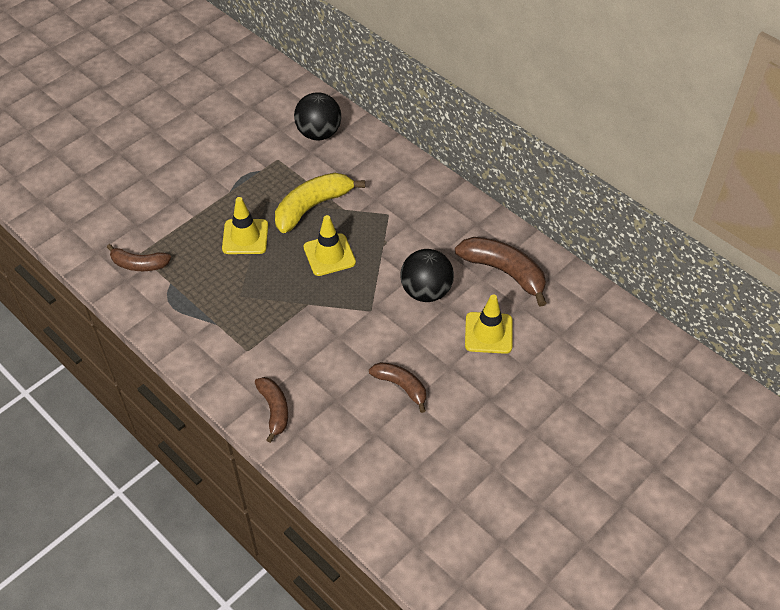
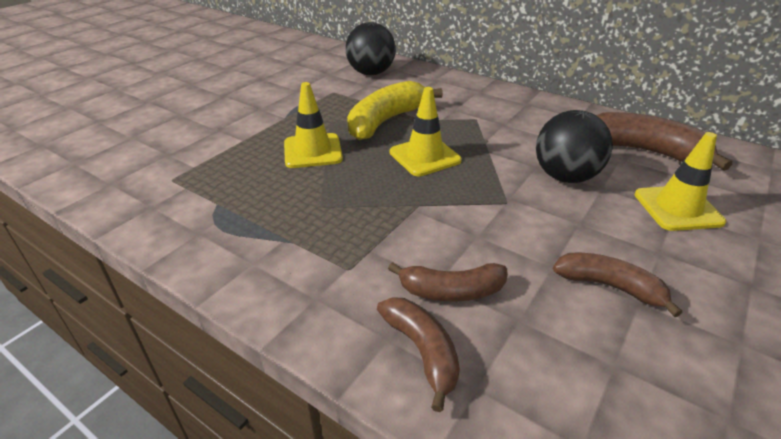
camera: 10 degrees left, 15 degrees down
(139, 264) = (171, 189): brown banana -> brown banana (451, 291)

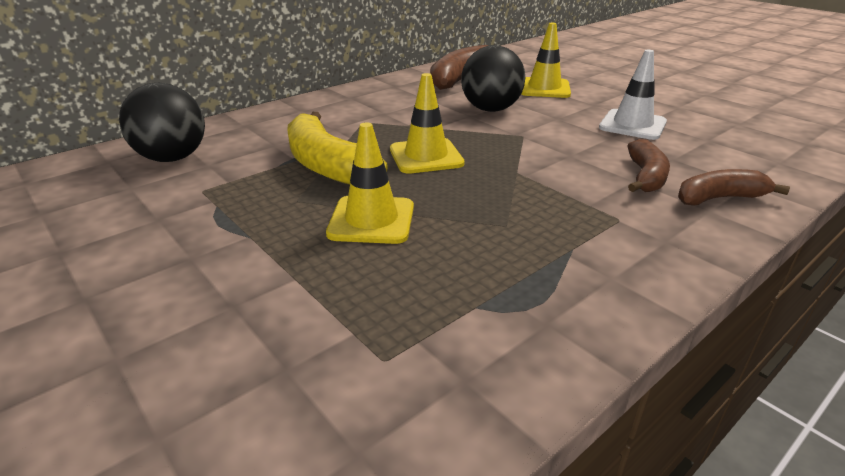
camera: 75 degrees left, 5 degrees down
(609, 286) = (632, 125): brown banana -> white traffic cone

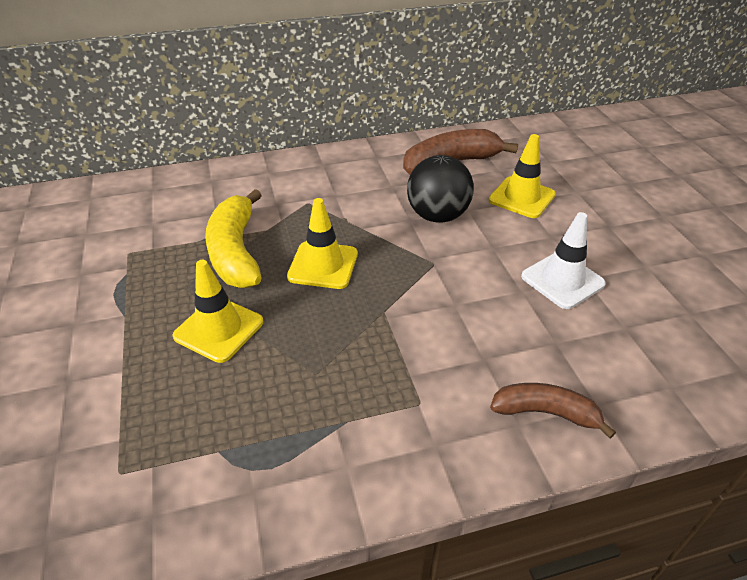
camera: 25 degrees right, 10 degrees up
(172, 158) = (133, 208): black ball -> none
(645, 177) = (500, 358): brown banana -> none

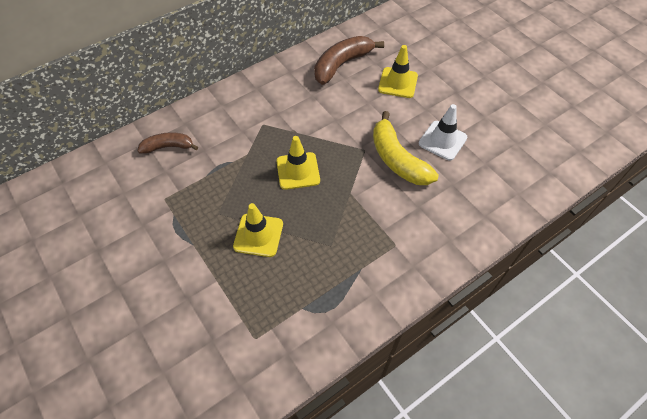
camera: 20 degrees left, 15 degrees up
(235, 252) = (236, 177): yellow banana -> yellow banana (397, 159)
(437, 216) = (351, 112): black ball -> none
(545, 412) = (461, 229): brown banana -> brown banana (168, 147)

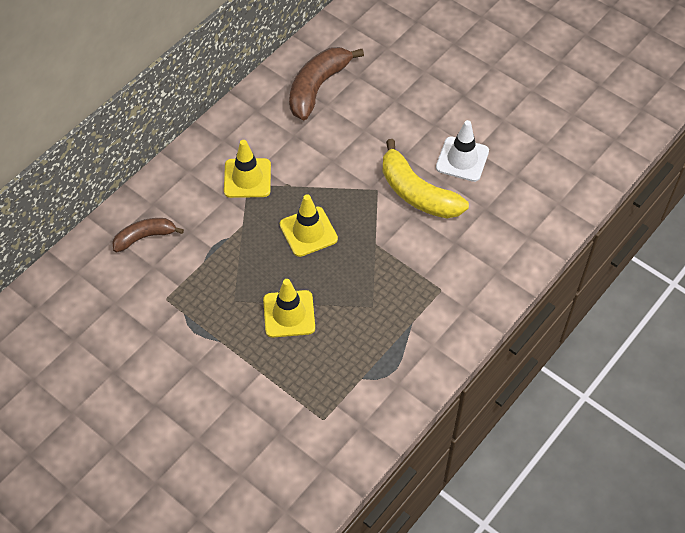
camera: 15 degrees left, 0 degrees up
(398, 83) = (392, 97): yellow traffic cone -> yellow traffic cone (247, 178)

